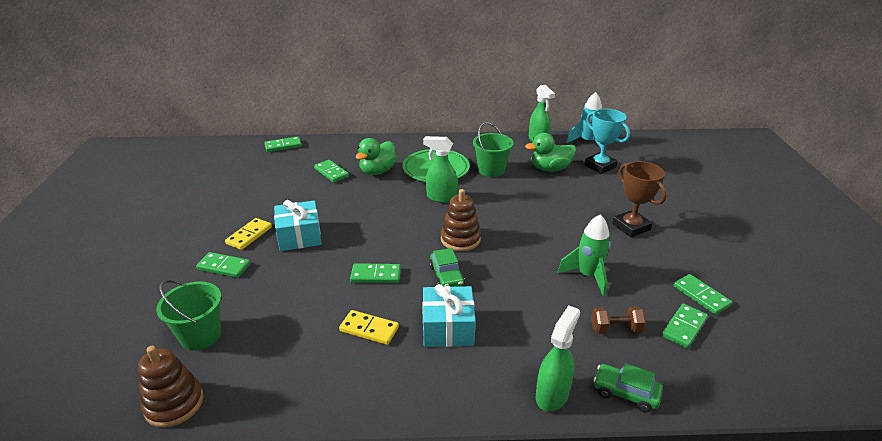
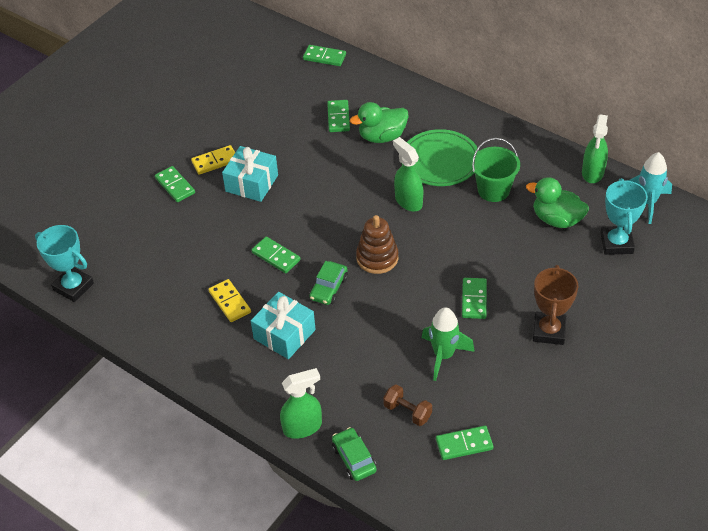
camera: 40 degrees right, 15 degrees up
(174, 404) = (73, 287): brown stacking toy -> turquoise trophy
(201, 335) = (120, 242): green bucket -> none
(701, 296) = (517, 430): green domino -> green domino (474, 300)

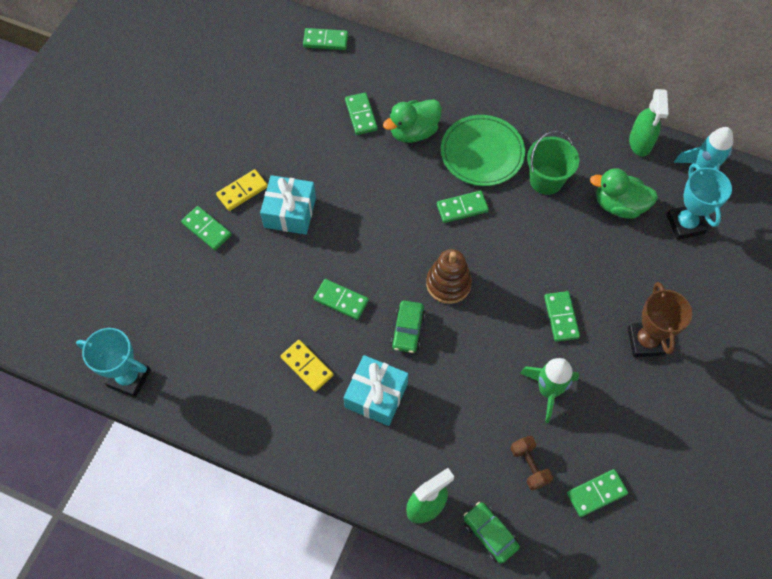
camera: 15 degrees left, 15 degrees up
(407, 412) = (529, 466): brown dumbbell -> brown dumbbell turned 45 degrees clockwise
(408, 201) = (462, 208): green spray bottle -> green domino

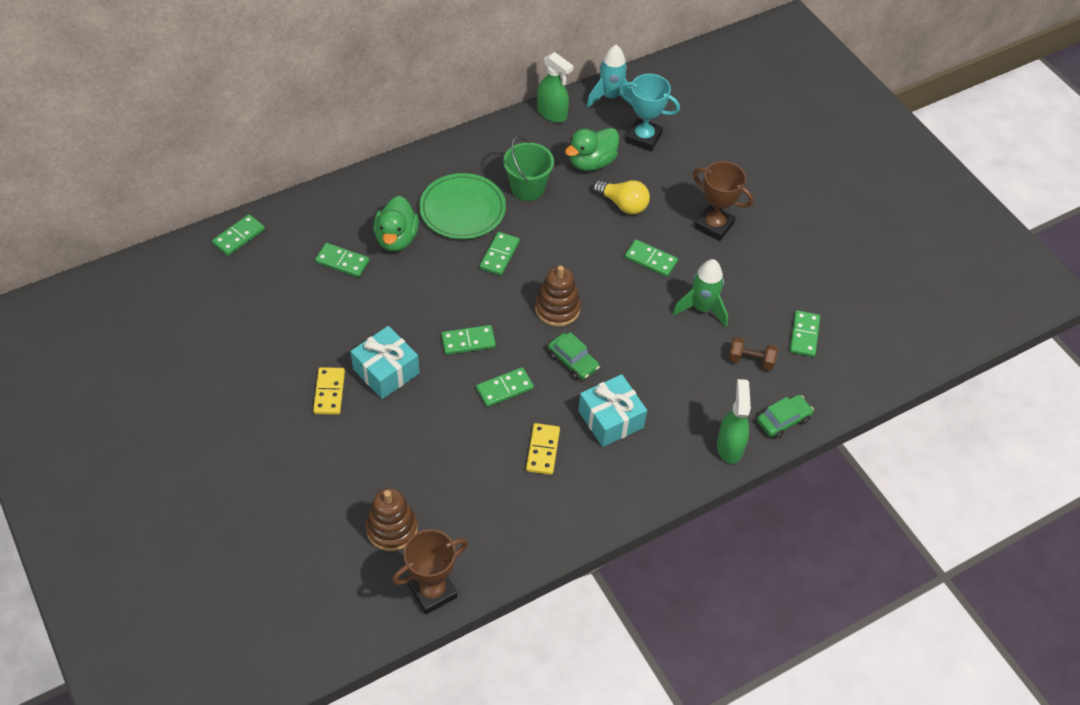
camera: 55 degrees left, 10 degrees down
(129, 378) = (433, 591): turquoise trophy -> brown trophy
(161, 313) = (392, 528): none -> brown stacking toy
(207, 229) = (341, 442): green domino -> green domino (468, 341)
(307, 366) = (542, 450): yellow domino -> yellow domino turned 75 degrees counterclockwise
(489, 534) = (783, 420): green car -> green car turned 150 degrees clockwise
(598, 258) = (623, 204): none -> yellow light bulb

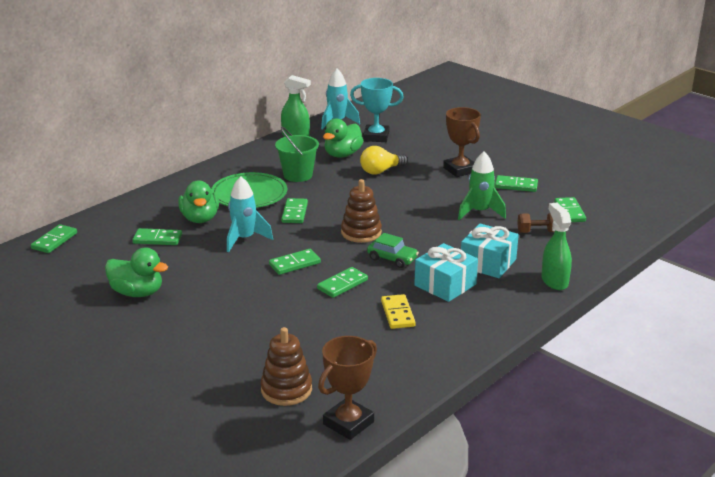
camera: 15 degrees left, 25 degrees down
(296, 343) = (137, 293): none -> green duck
(329, 392) = (182, 316): yellow domino -> none
(386, 371) = (230, 294): turquoise gift -> turquoise gift (488, 263)
(431, 286) = (244, 239): none -> turquoise rocket
(623, 204) = (381, 171): yellow light bulb -> yellow light bulb turned 135 degrees clockwise
(650, 260) = (421, 195): green domino -> green domino (516, 186)
(714, 225) = (460, 170): brown trophy -> brown trophy turned 45 degrees clockwise
(783, 420) = (586, 259): green car -> none

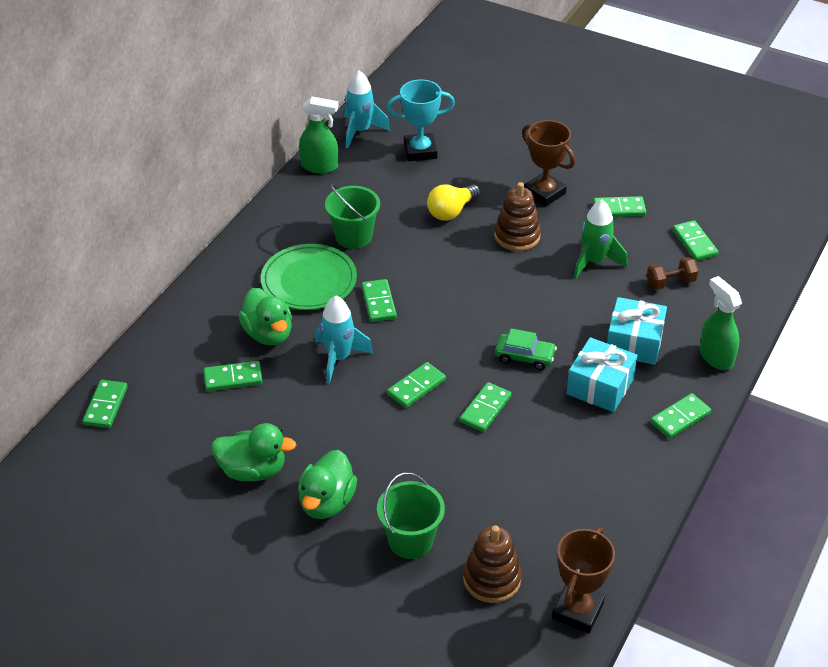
camera: 15 degrees left, 15 degrees up
(234, 354) = (410, 540): none -> green bucket
(342, 154) = (392, 190): green duck -> green duck (327, 502)
(361, 232) = (471, 321): brown stacking toy -> brown stacking toy (517, 236)
(397, 314) = (565, 442): yellow domino -> none
(504, 314) = (680, 418): none -> green domino

